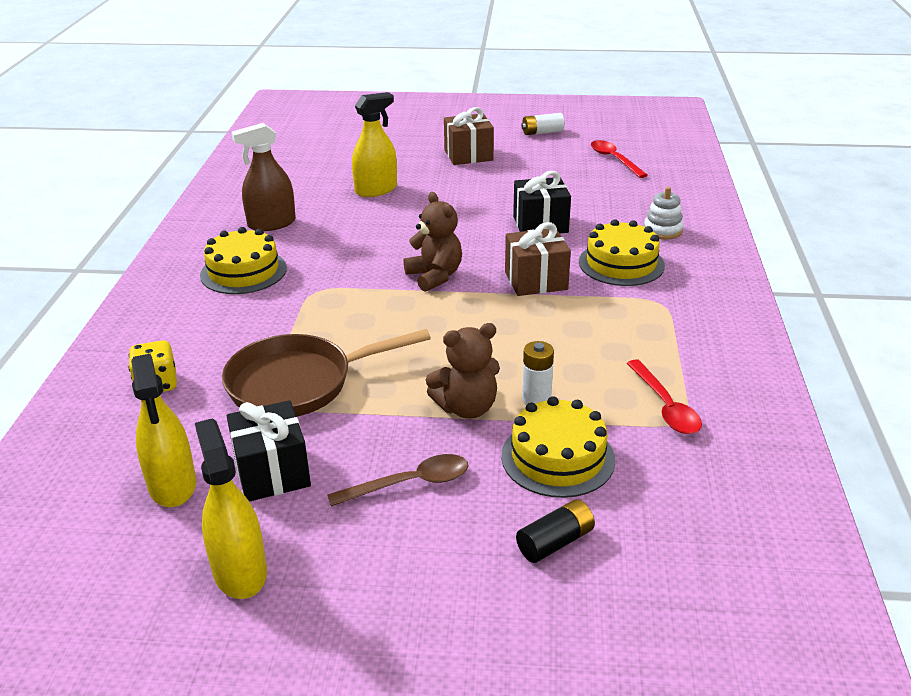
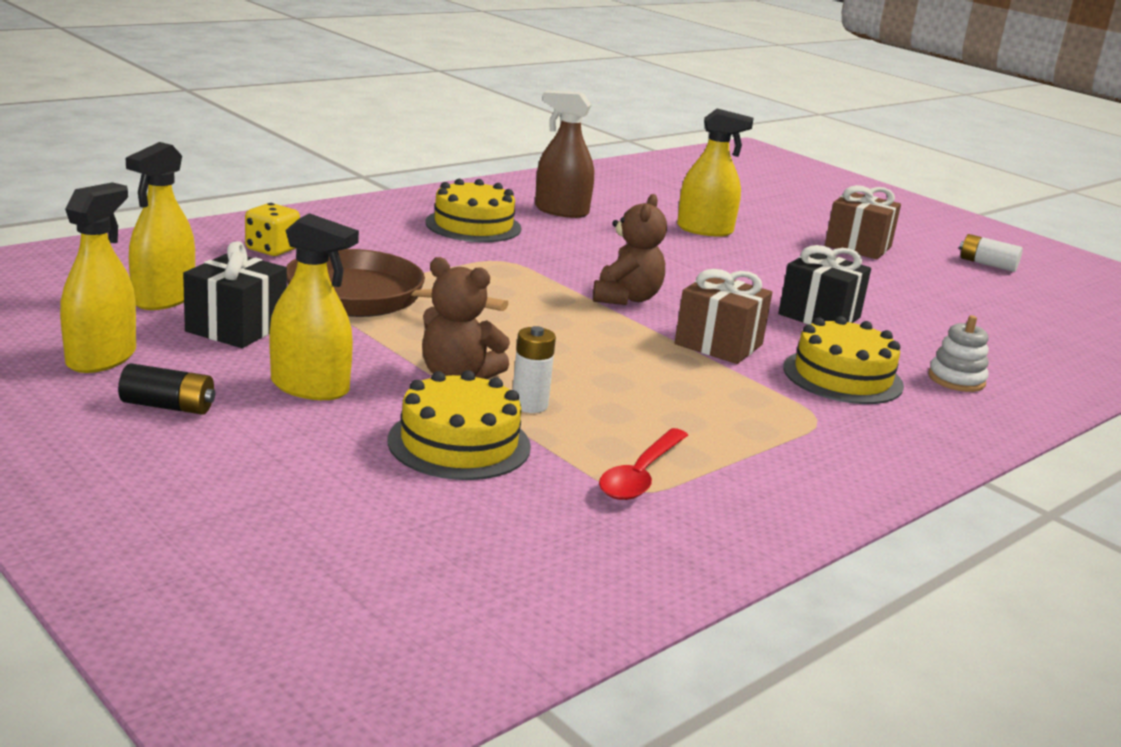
camera: 40 degrees right, 10 degrees down
(409, 483) = (310, 387): brown spoon -> yellow spray bottle
(555, 542) = (334, 481): black battery -> black battery (168, 406)
(614, 159) = (1029, 314): red spoon -> none

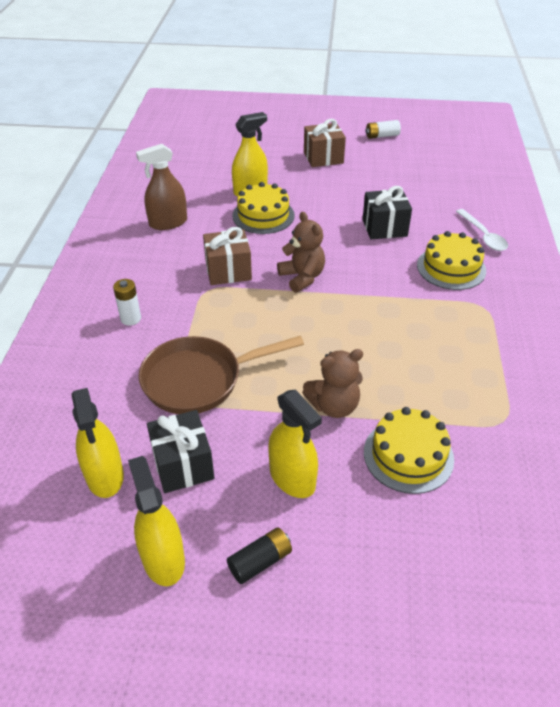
camera: 40 degrees left, 20 degrees up
(272, 250) = (86, 378): yellow dice -> none
(310, 387) = (292, 478): yellow spray bottle -> yellow spray bottle turned 75 degrees clockwise
(473, 225) = (148, 269): yellow cake -> yellow cake (263, 215)
(529, 405) = (389, 399): white battery -> white battery (130, 318)
(641, 475) = (491, 407): red spoon -> none
(718, 344) = (383, 283): brown gift -> brown gift (228, 271)
(956, 379) = (483, 236): white stacking toy -> white spoon

